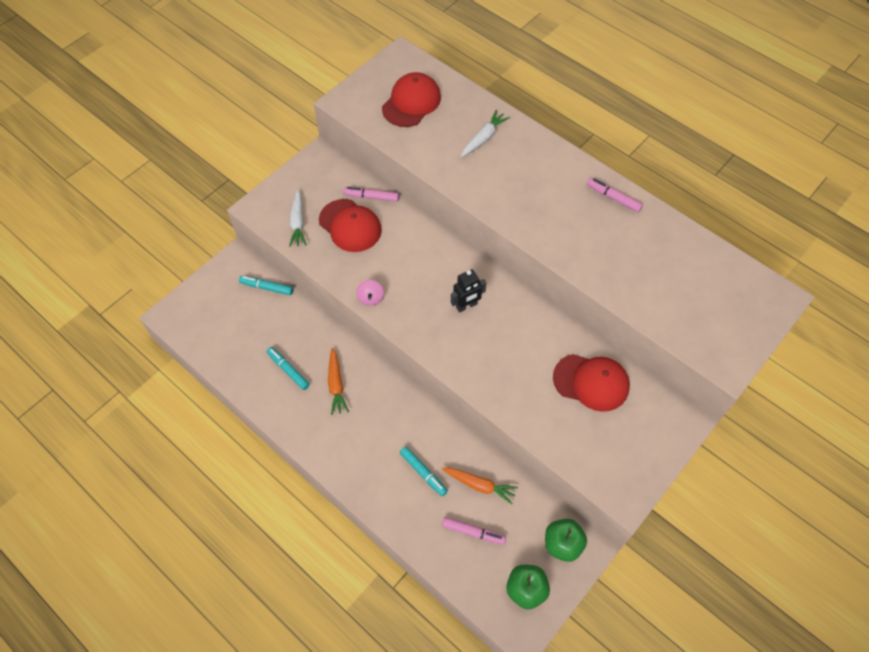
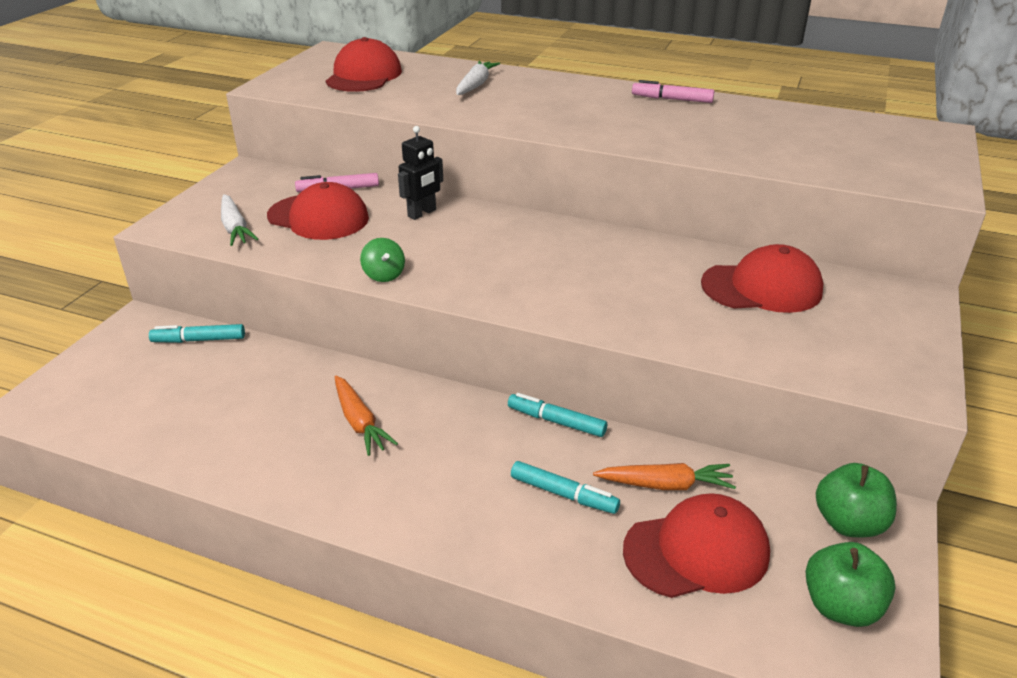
camera: 20 degrees left, 25 degrees down
(288, 370) = (268, 424): turquoise marker -> turquoise marker (556, 421)
(371, 298) = (384, 275): pink spinning top -> green spinning top
(466, 306) = (533, 255): black robot -> black robot (422, 213)
(473, 532) = (696, 551): pink marker -> red cap

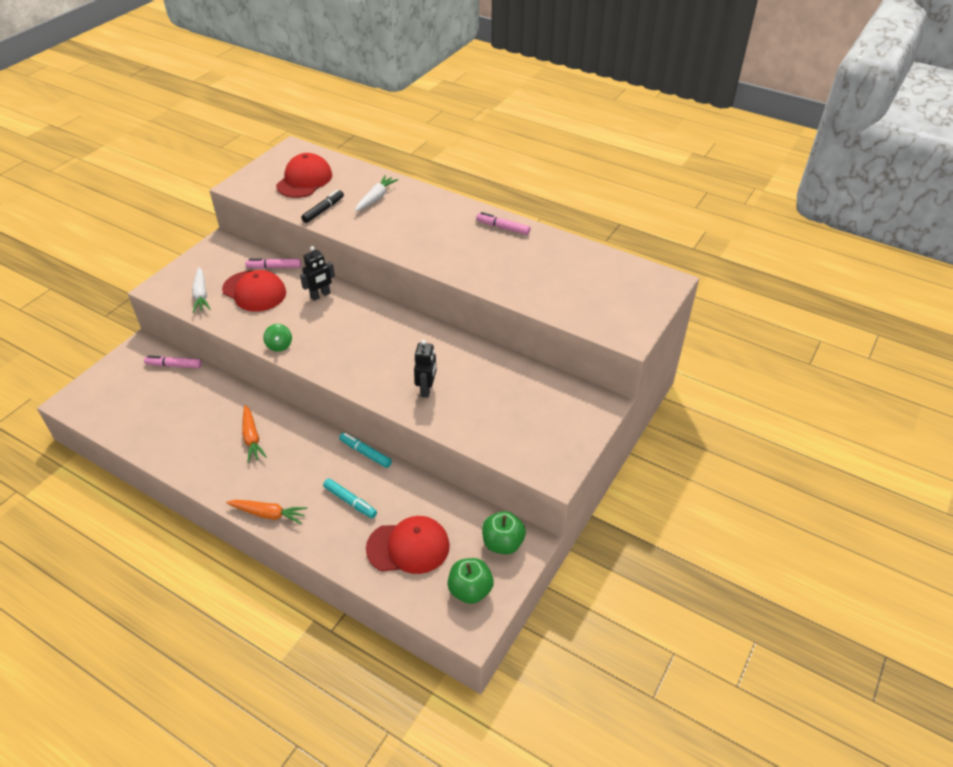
camera: 10 degrees right, 10 degrees up
(199, 340) = (174, 365): turquoise marker -> pink marker
(407, 100) = (323, 210): none -> black marker
(644, 305) = (427, 389): none -> black robot
(665, 485) = (410, 504): orange carrot -> orange carrot (268, 514)
(762, 287) = (507, 385): red cap -> none

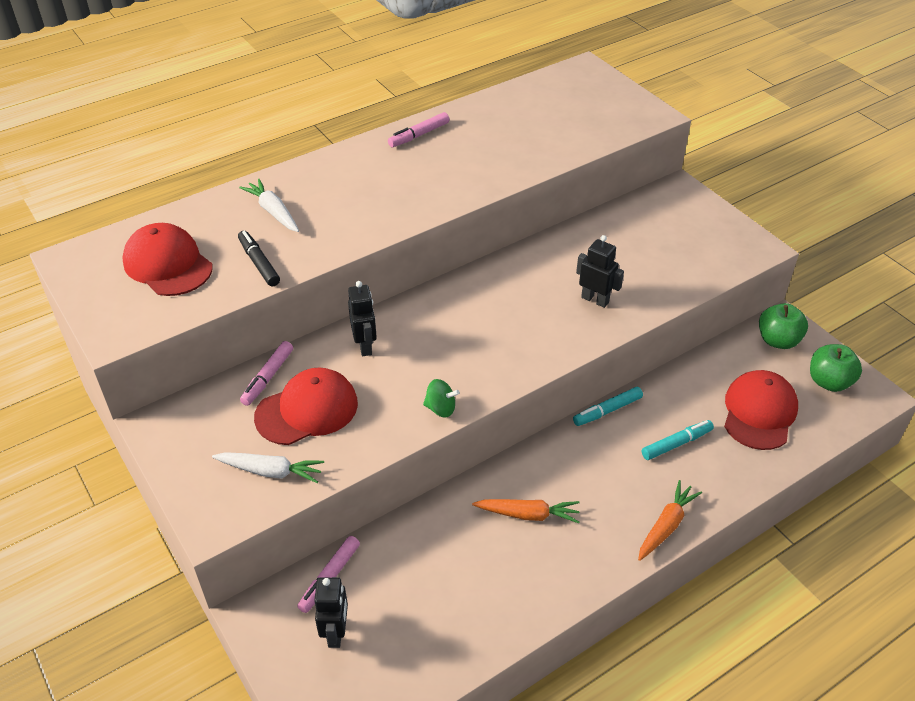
camera: 65 degrees left, 0 degrees up
(137, 381) = (336, 632): none -> black robot

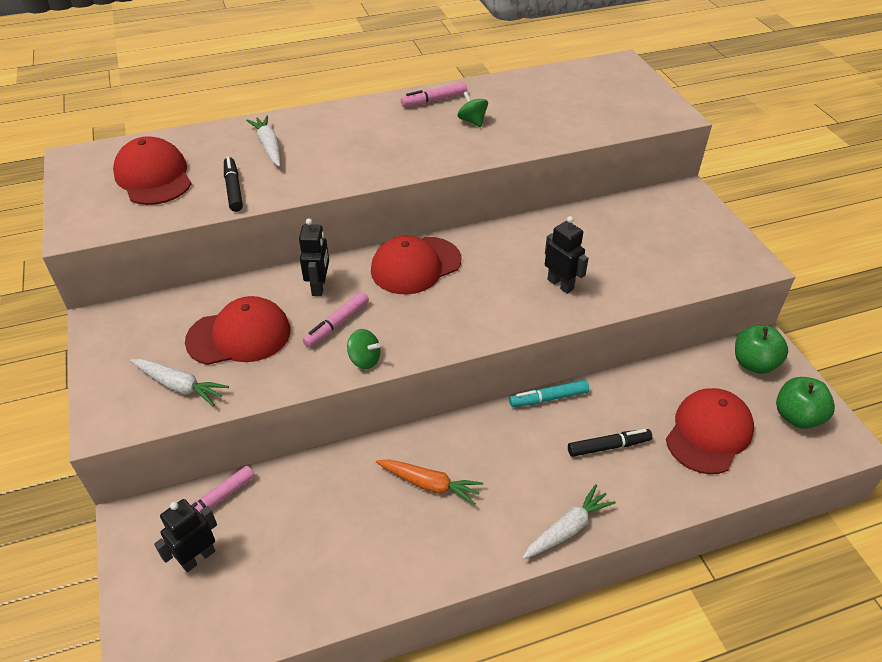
camera: 15 degrees right, 0 degrees up
(267, 377) = (218, 299): pink marker -> pink marker (337, 324)
(336, 632) = (198, 557): black robot -> black robot turned 150 degrees counterclockwise
(451, 307) = (415, 265): none -> red cap
(466, 151) = (472, 121): none -> green spinning top
(666, 526) = (567, 529): orange carrot -> white carrot
(676, 444) = (608, 446): turquoise marker -> black marker

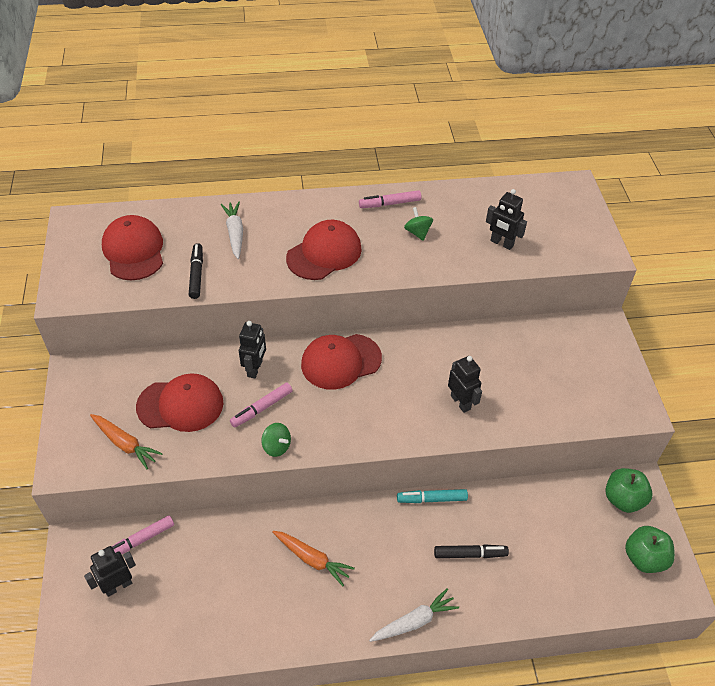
camera: 10 degrees right, 5 degrees up
(179, 386) = (125, 444): white carrot -> orange carrot
(565, 119) = (501, 243): none -> black robot
(709, 433) = (560, 558): red cap -> red cap (324, 253)

